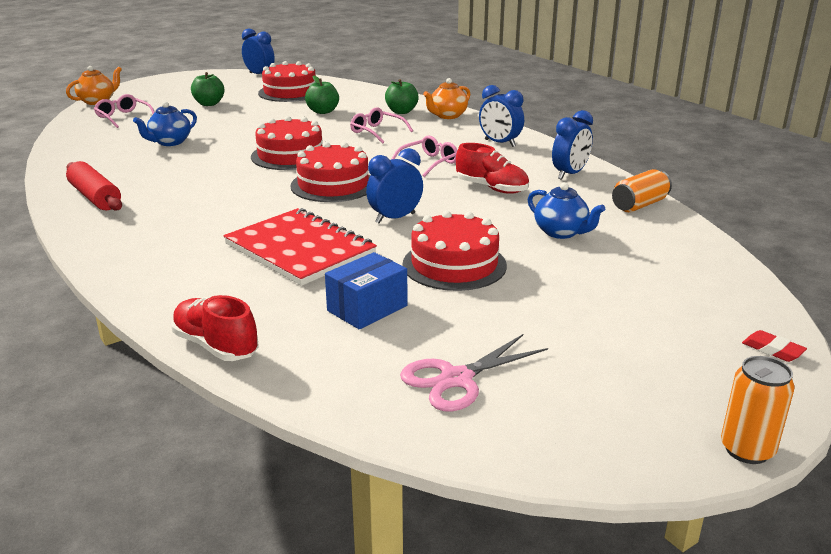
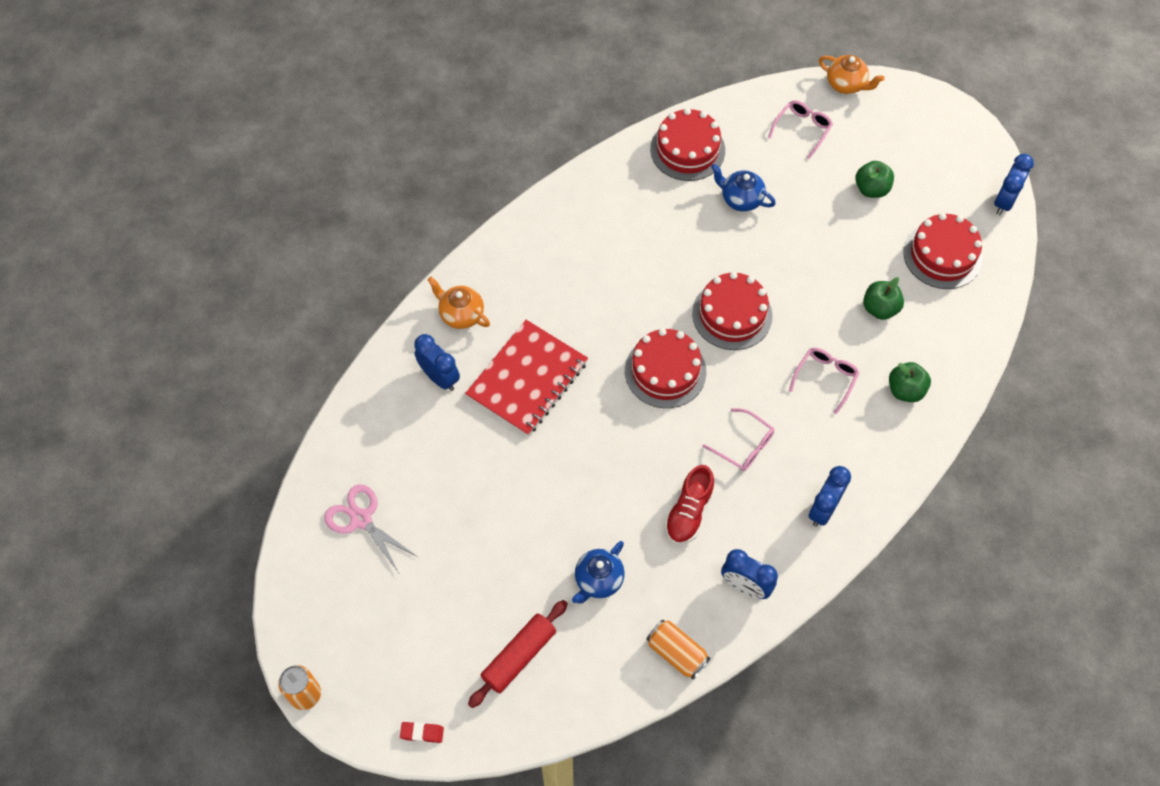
camera: 80 degrees right, 35 degrees up
(95, 197) = (596, 197): red rolling pin -> red rolling pin (519, 656)
(216, 346) = (382, 367): red shoe -> none
(367, 308) = (443, 448): blue box -> none
(395, 218) = (601, 438): blue clock -> blue clock (439, 377)
(447, 116) = (905, 442): orange teapot -> orange teapot (461, 314)
(454, 265) = (520, 498): red cake -> red cake (687, 150)
(772, 350) = (422, 733): red eraser -> red eraser turned 60 degrees clockwise

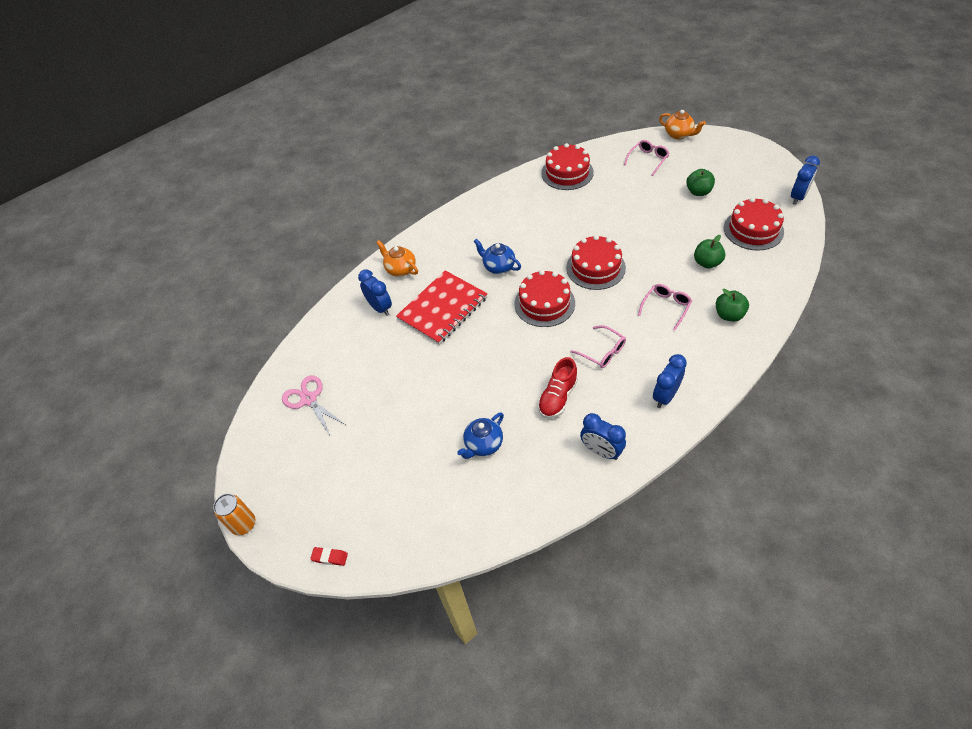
camera: 10 degrees right, 10 degrees down
(519, 656) = (415, 500): red rolling pin -> none
(676, 653) = (543, 501): orange can -> none
(740, 199) = (603, 199): blue teapot -> blue teapot (498, 267)

